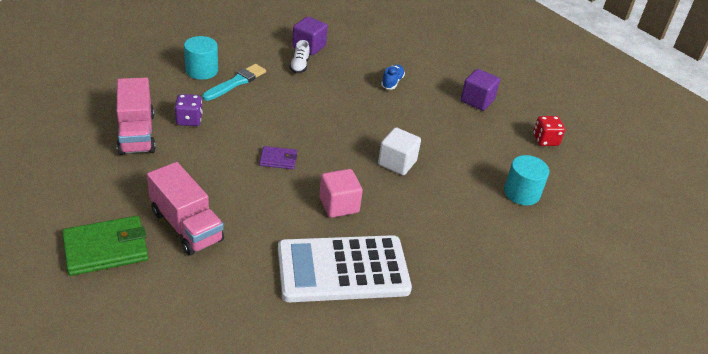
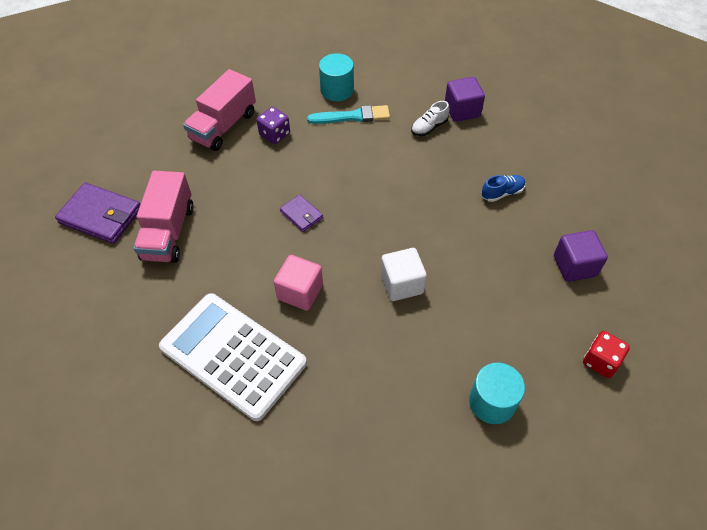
camera: 50 degrees right, 15 degrees up
(106, 248) = (101, 216): green wallet -> purple wallet

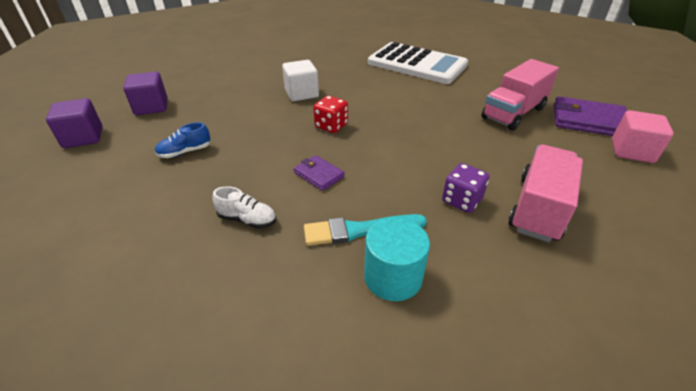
camera: 175 degrees right, 15 degrees down
(168, 232) = (513, 113): pink truck -> pink truck turned 135 degrees counterclockwise
(300, 292) = (381, 88): pink cube -> pink cube (631, 151)
(301, 215) = (396, 128): purple wallet -> purple wallet (319, 174)
(429, 127) = (247, 219): white shoe -> white shoe turned 60 degrees clockwise
(462, 110) = (188, 248): purple cube -> purple cube (83, 137)
(492, 402) = (251, 56): turquoise cylinder -> none
(600, 361) = (171, 69): red dice -> red dice (331, 126)

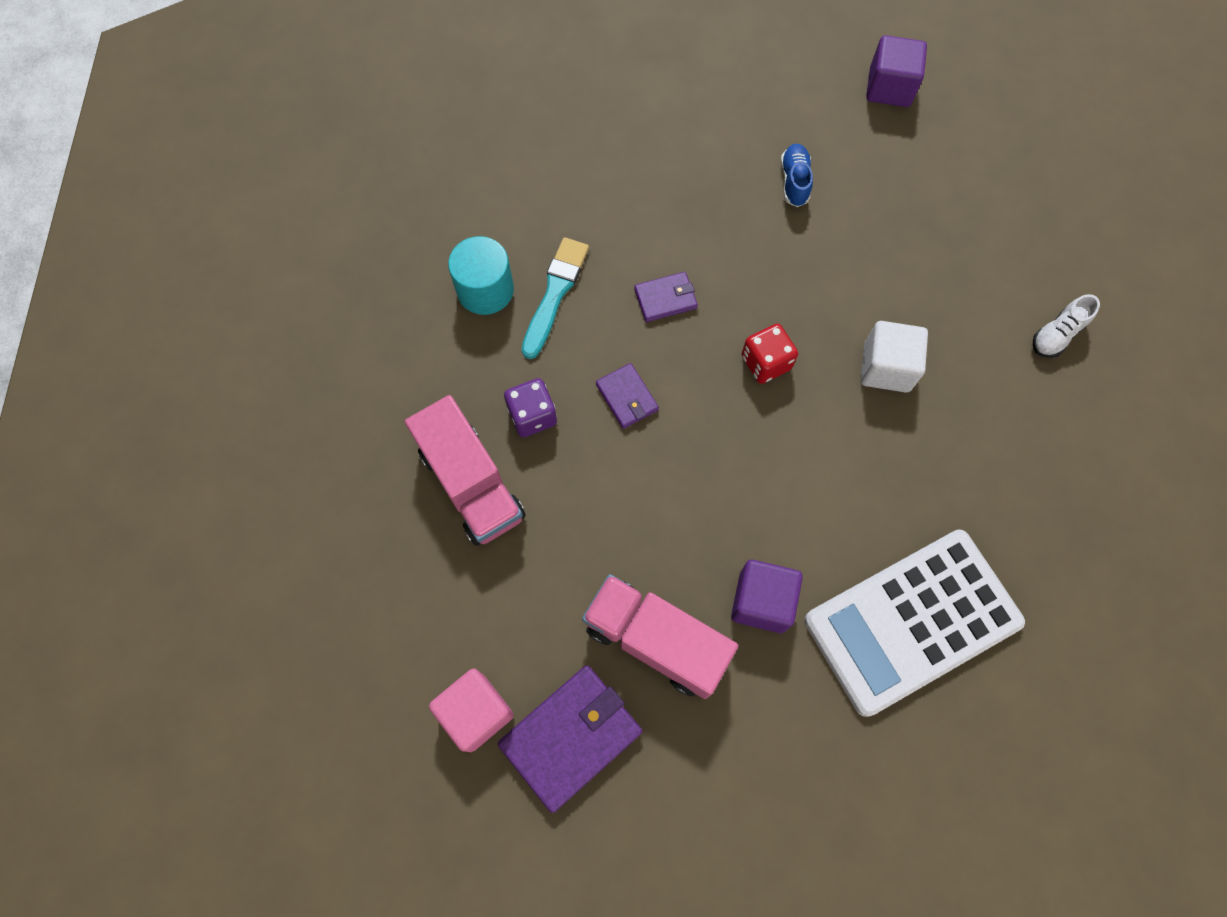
camera: 120 degrees right, 30 degrees up
(151, 107) = (941, 167): purple cube -> purple cube (761, 601)
(247, 219) = (632, 206): white shoe -> white shoe (1057, 335)
(404, 165) = (627, 397): none -> purple wallet
(513, 113) = (656, 640): pink truck -> pink truck turned 45 degrees counterclockwise

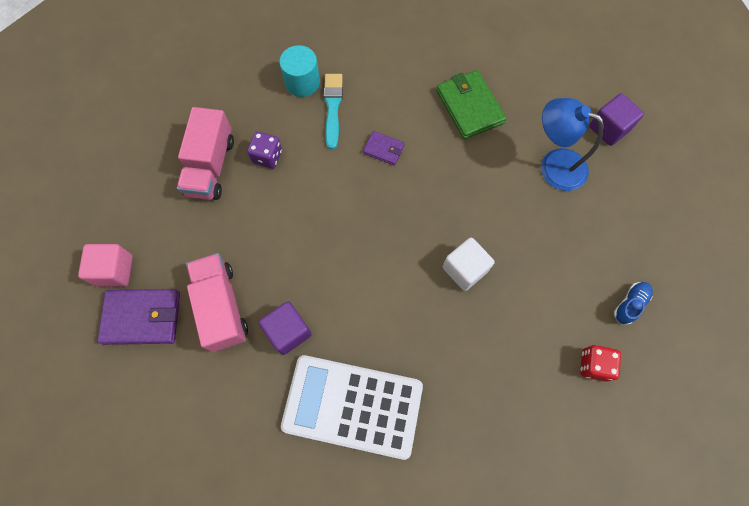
camera: 40 degrees right, 0 degrees up
(555, 294) = (332, 108): turquoise brush -> turquoise brush turned 60 degrees counterclockwise
(627, 397) = (319, 182): purple wallet -> none
(716, 173) = (469, 106): none -> green wallet
(765, 362) = (403, 218): red dice -> red dice (594, 365)
(794, 181) = (507, 140): blue shoe -> blue shoe (630, 304)
(870, 174) = (553, 165): none -> blue lamp
(1057, 335) = (579, 327): white shoe -> none

